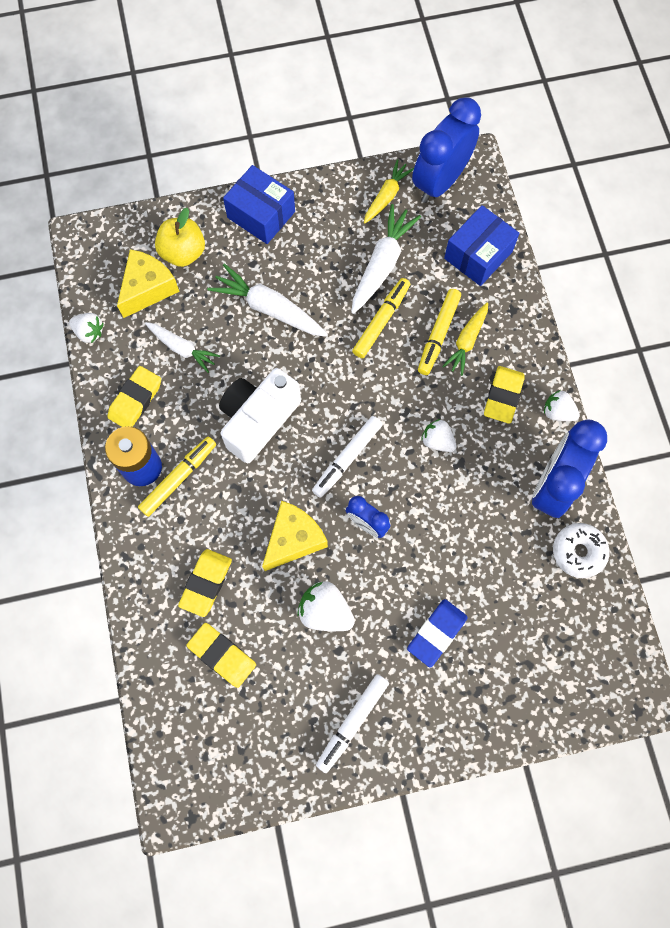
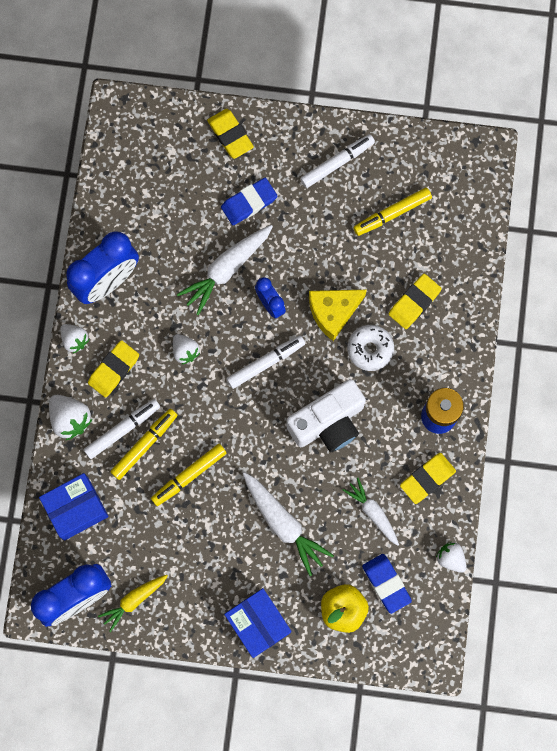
camera: 160 degrees left, 5 degrees up
(148, 288) = (386, 583): yellow cheese -> blue eraser
(179, 478) = (410, 396): yellow marker -> yellow marker (392, 214)
(222, 655) = (418, 244): yellow eraser -> yellow eraser (230, 135)
(325, 611) = (328, 248): white strawberry -> white strawberry (70, 419)
(382, 264) = (166, 531): white carrot -> white carrot (226, 269)
(467, 341) = (122, 430): yellow carrot -> white marker
(578, 552) = (113, 223): white donut -> white donut (370, 349)

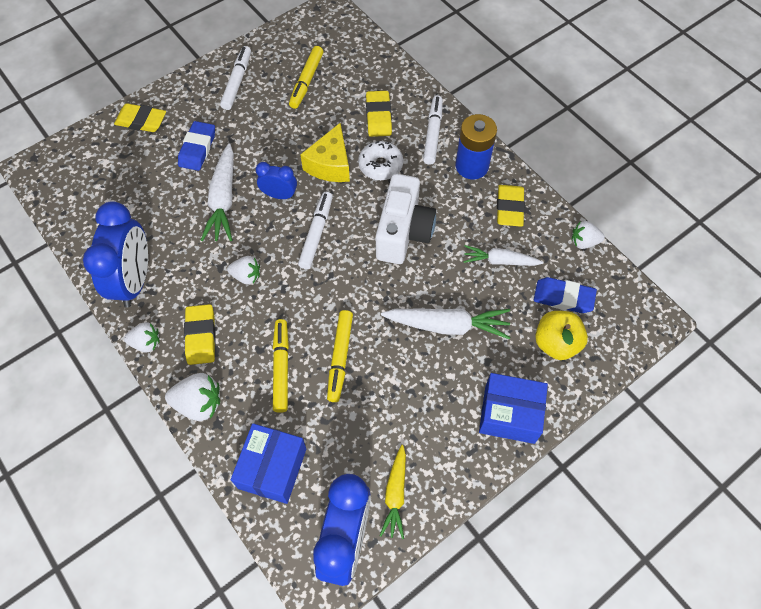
camera: 45 degrees left, 15 degrees down
(122, 430) = (252, 372): white marker -> white marker (433, 133)

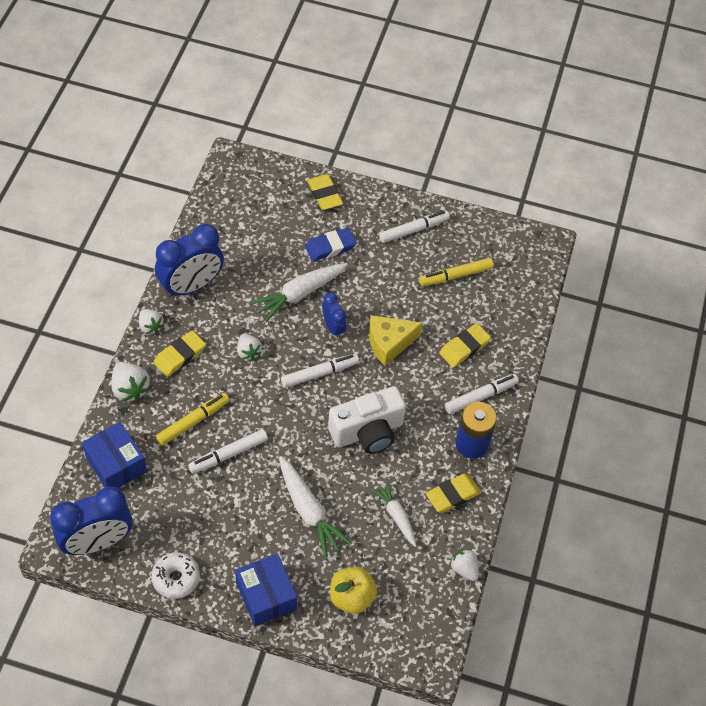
camera: 50 degrees right, 5 degrees down
(272, 468) = (116, 464): blue box -> blue box turned 75 degrees clockwise
(340, 358) = (228, 454): yellow marker -> white marker
(380, 165) = (417, 378): white donut -> white donut (176, 578)
(395, 494) = (151, 554): yellow carrot -> none
(563, 297) = (398, 581): blue eraser -> none

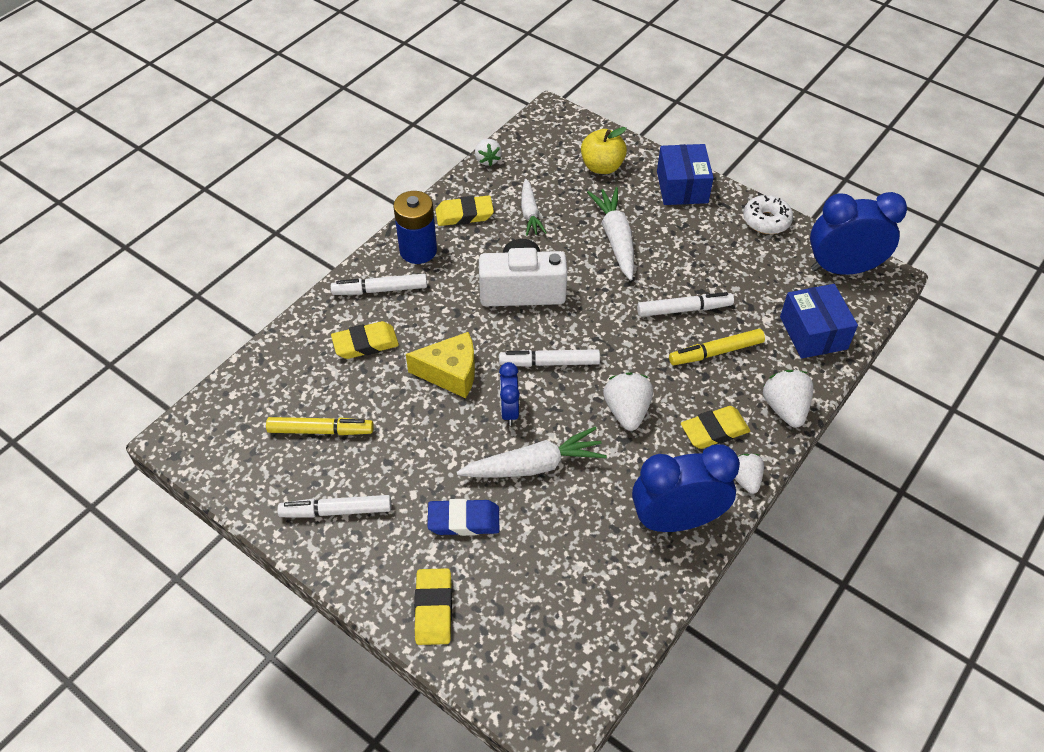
camera: 155 degrees left, 5 degrees down
(248, 352) = (626, 411): white strawberry -> white strawberry, size x1.50

